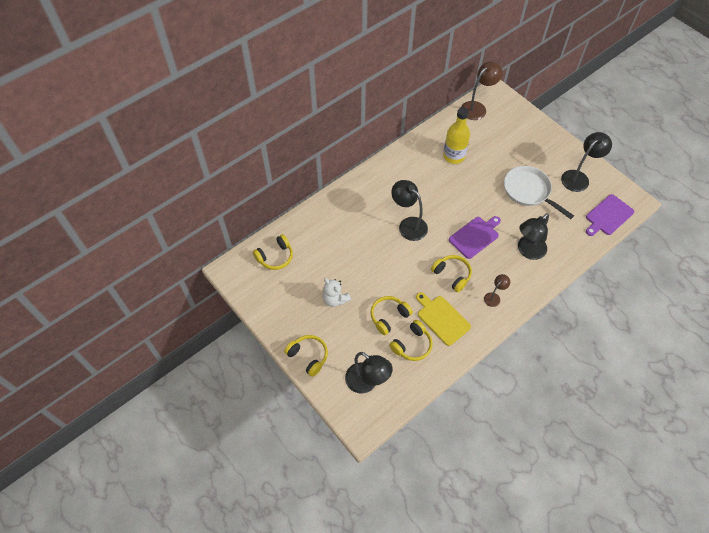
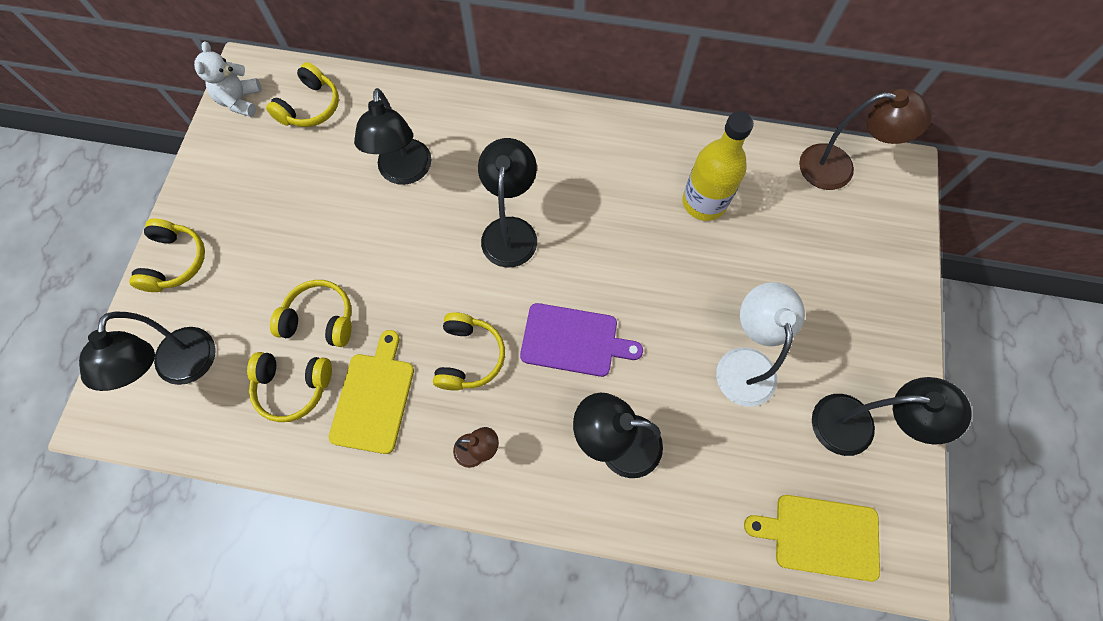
camera: 50 degrees right, 10 degrees up
(275, 257) = (310, 107): yellow headphones -> yellow headphones turned 75 degrees counterclockwise
(335, 299) = (296, 228): white teddy bear -> white teddy bear (240, 101)
(345, 243) = (404, 172): none -> black lamp
(529, 191) = (744, 363): white pan -> white lamp
(608, 216) = (820, 536): purple cutting board -> yellow cutting board

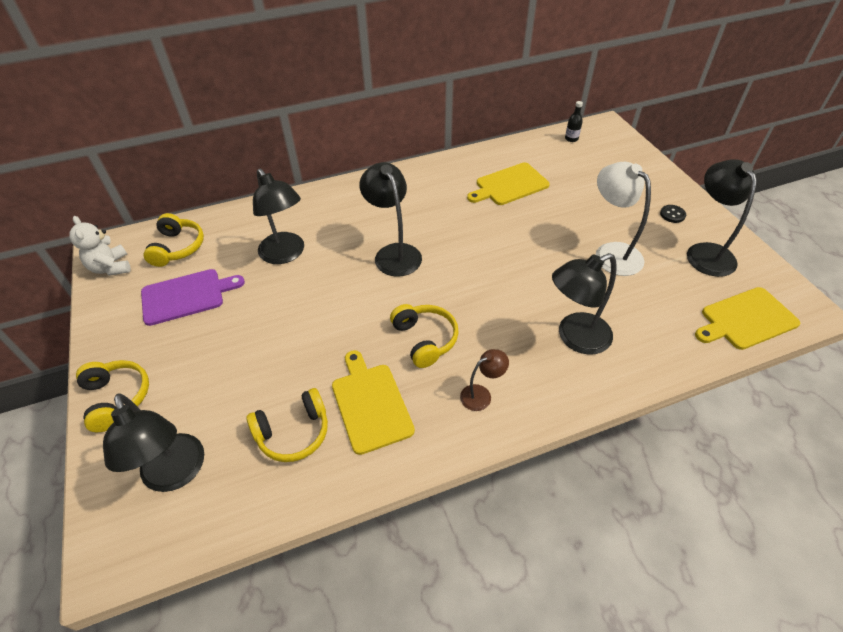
camera: 30 degrees left, 20 degrees down
(320, 319) = (284, 374): yellow headphones -> none
(573, 340) = (492, 293): purple cutting board -> purple cutting board (186, 296)
(704, 202) = (509, 185): yellow bottle -> yellow cutting board
(838, 168) = (571, 139): brown lamp -> black bottle
(856, 426) = (705, 252): black lamp -> black lamp turned 75 degrees counterclockwise
(864, 352) = (672, 214): none -> black button

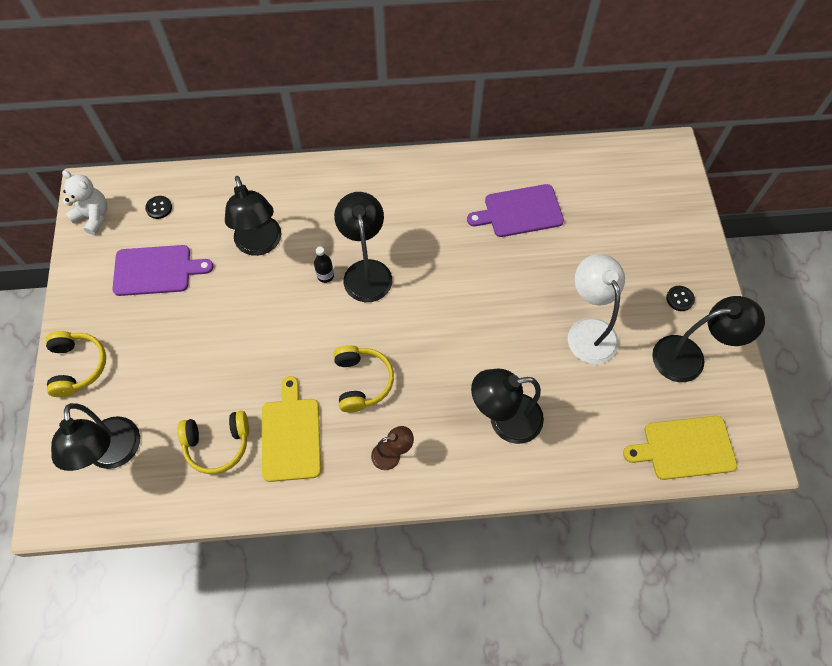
camera: 15 degrees right, 15 degrees up
(111, 267) = (93, 216): white teddy bear -> white teddy bear turned 135 degrees clockwise
(177, 247) = (159, 208): yellow headphones -> black button
(509, 185) = (520, 211): yellow cutting board -> purple cutting board
(571, 139) = (619, 160): black bottle -> black bottle (325, 275)
(705, 252) = (689, 357): black lamp -> black lamp turned 75 degrees clockwise

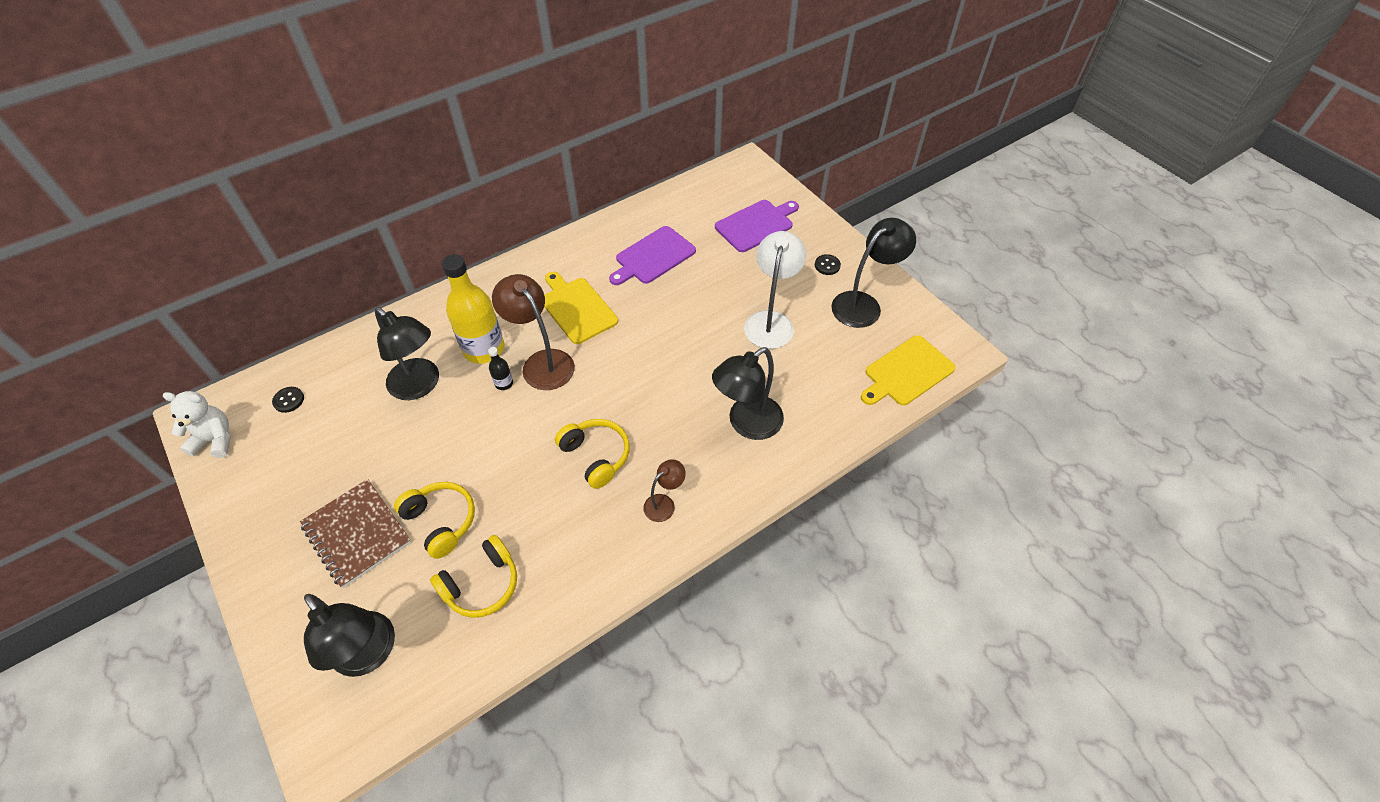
camera: 30 degrees left, 10 degrees down
(78, 366) = (276, 590): yellow headphones -> yellow headphones (441, 521)
(152, 351) = (357, 534): none -> brown notebook
(156, 270) = (318, 457): purple cutting board -> purple cutting board (756, 225)
(291, 435) = (554, 537): yellow cutting board -> yellow cutting board (577, 308)
(326, 235) = (484, 349): none -> yellow bottle
(366, 271) = (542, 362): black lamp -> brown lamp
(588, 330) = (771, 321): white lamp -> white lamp turned 60 degrees clockwise

